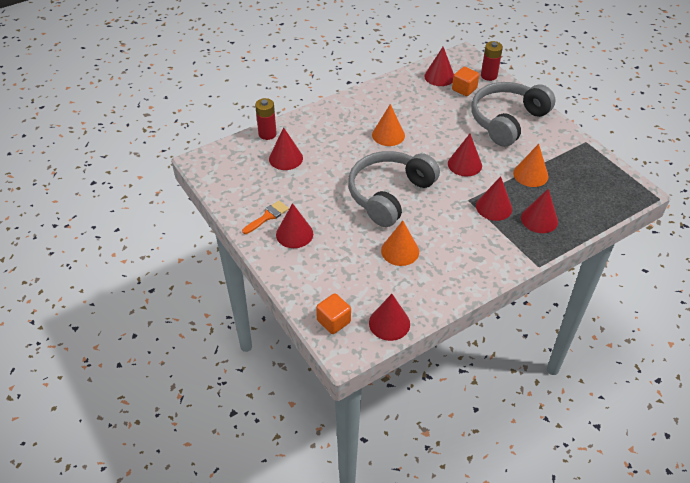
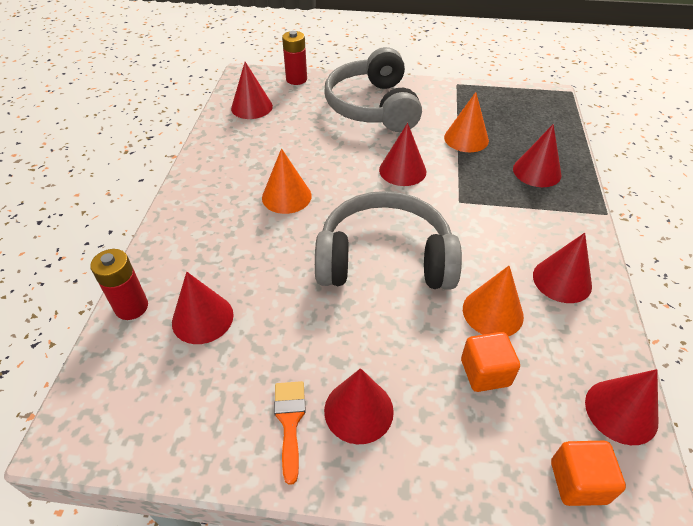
camera: 50 degrees left, 0 degrees up
(389, 194) = (385, 258): grey headphones -> grey headphones turned 105 degrees clockwise
(464, 89) = (293, 104): orange cube -> orange cube (485, 372)
(494, 207) = (489, 190): red cone -> red cone (562, 280)

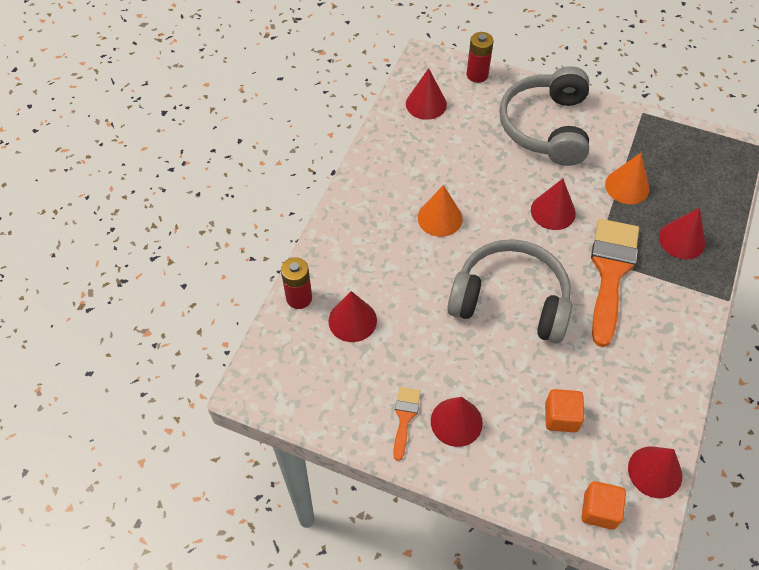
camera: 15 degrees right, 10 degrees up
(480, 212) = (610, 272): none -> orange brush
(492, 312) = (585, 370): orange cone -> none
(562, 280) = (656, 355): red cone -> none

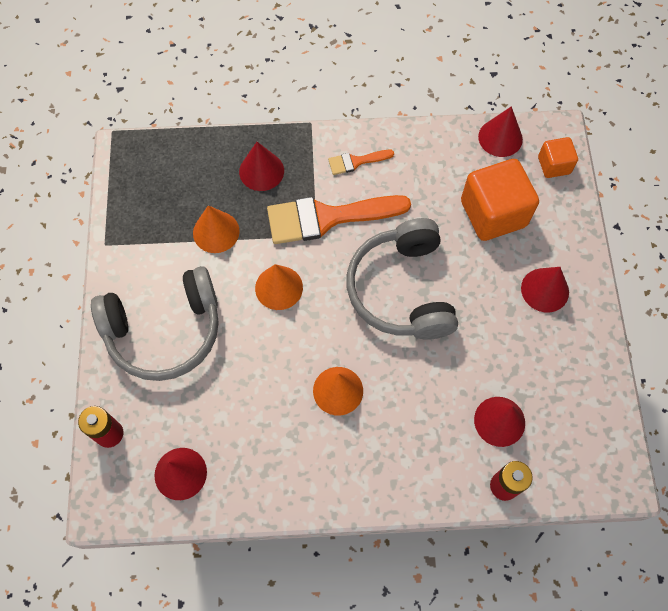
camera: 115 degrees left, 10 degrees up
(405, 417) = (566, 332): orange brush -> orange brush (356, 162)
(553, 211) = (279, 287): red cone -> orange cone
(561, 417) = (493, 213): orange cube -> orange cube, size x1.87

